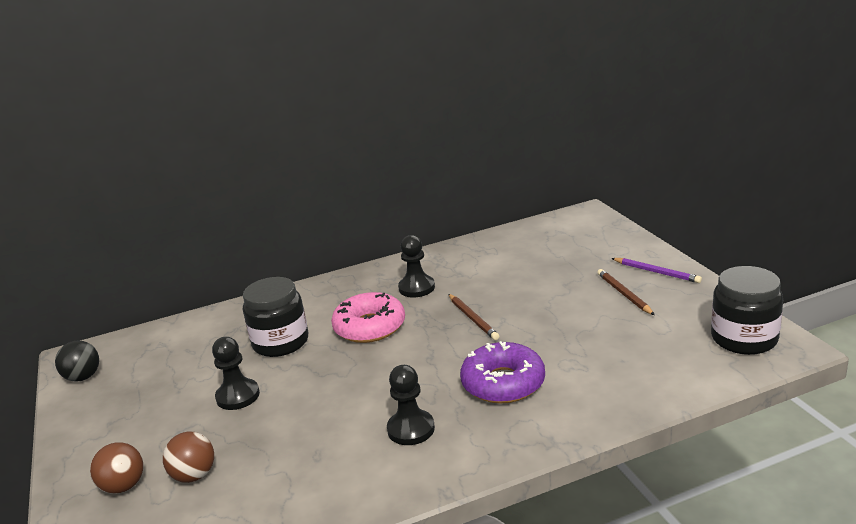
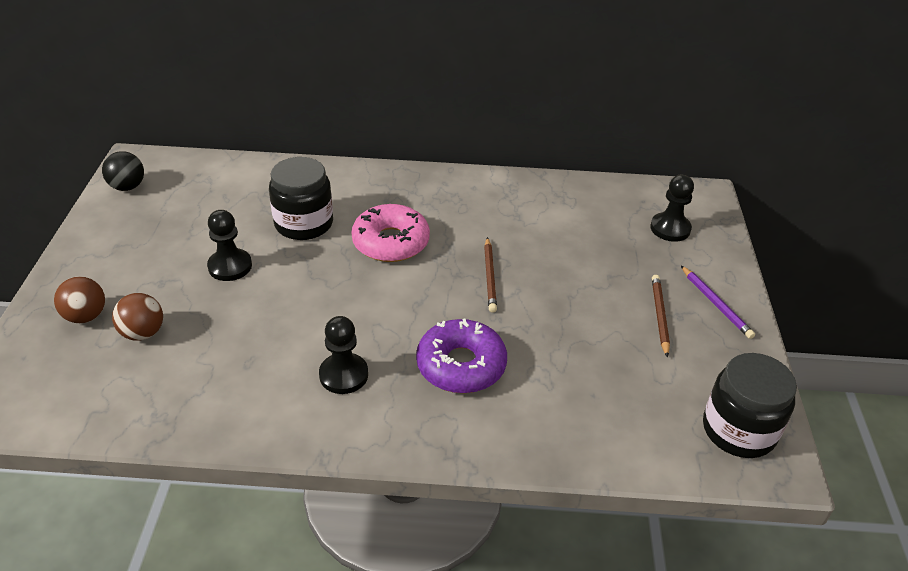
camera: 20 degrees right, 15 degrees up
(416, 288) = (465, 215): black pawn -> black pawn (670, 228)

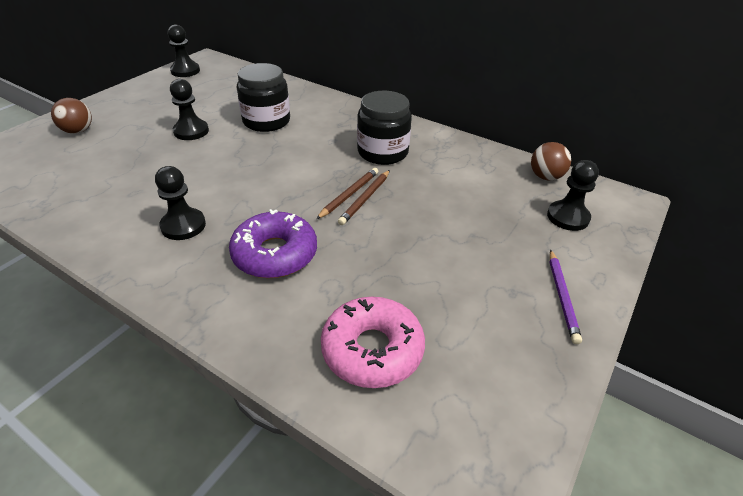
camera: 30 degrees right, 0 degrees up
(127, 187) = (185, 71): black ball -> black pawn
(143, 333) = (96, 151): brown ball -> brown ball (545, 177)
(391, 242) = (313, 151): pink donut -> pink donut (372, 350)
(659, 316) = (492, 285): brown pencil -> brown pencil (349, 194)
(738, 430) = (484, 430): black jar -> black jar (382, 152)

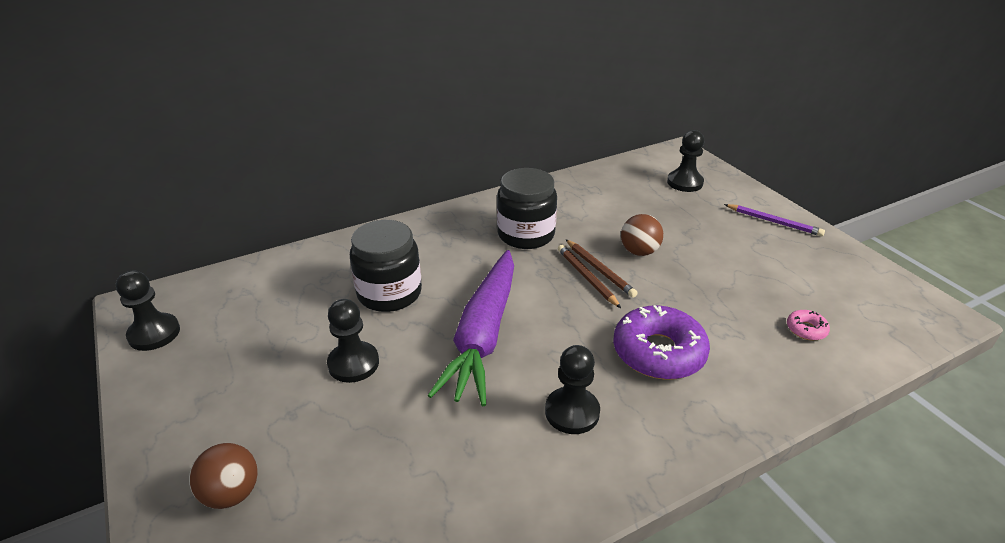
camera: 60 degrees left, 5 degrees down
(245, 167) = (483, 335): none -> purple carrot
(372, 350) = (806, 329): pink donut -> pink donut, size x0.44
(545, 177) = (626, 170): brown ball -> brown ball (639, 251)

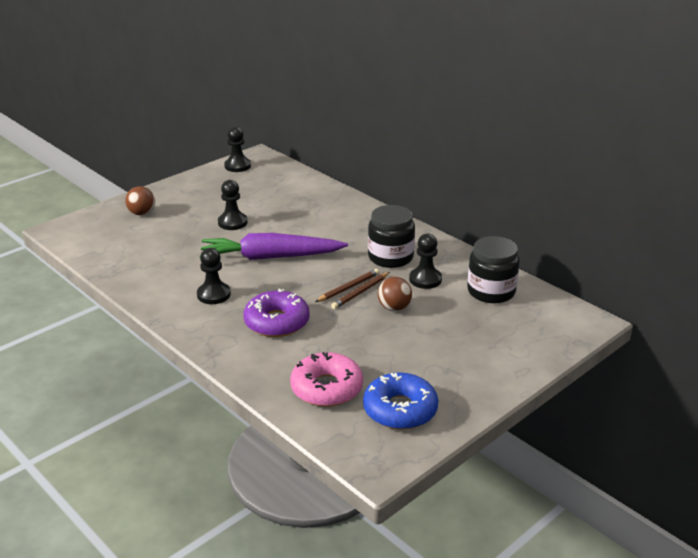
camera: 75 degrees right, 5 degrees down
(389, 293) = (298, 220): black jar -> black jar (491, 291)
(685, 182) = (526, 326): black pawn -> black pawn (425, 279)
(774, 222) = (484, 378): purple pencil -> none
(806, 329) = (326, 388): pink donut -> pink donut, size x2.25
(837, 282) = (400, 410): none -> blue donut

